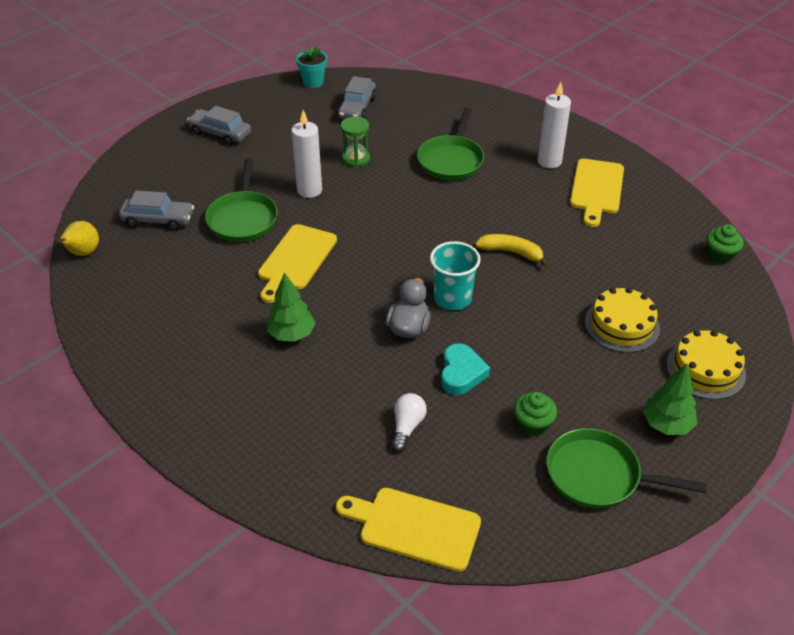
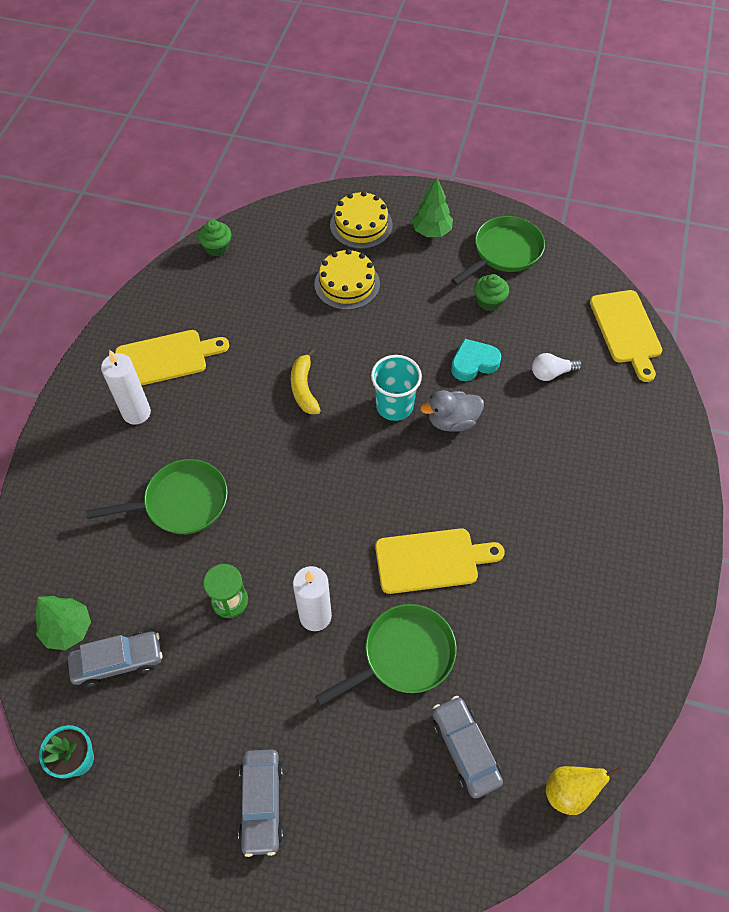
camera: 120 degrees left, 15 degrees up
(291, 334) = (524, 505): green tree -> green tree (68, 629)
(599, 476) = (504, 252): green pan -> green pan turned 120 degrees counterclockwise

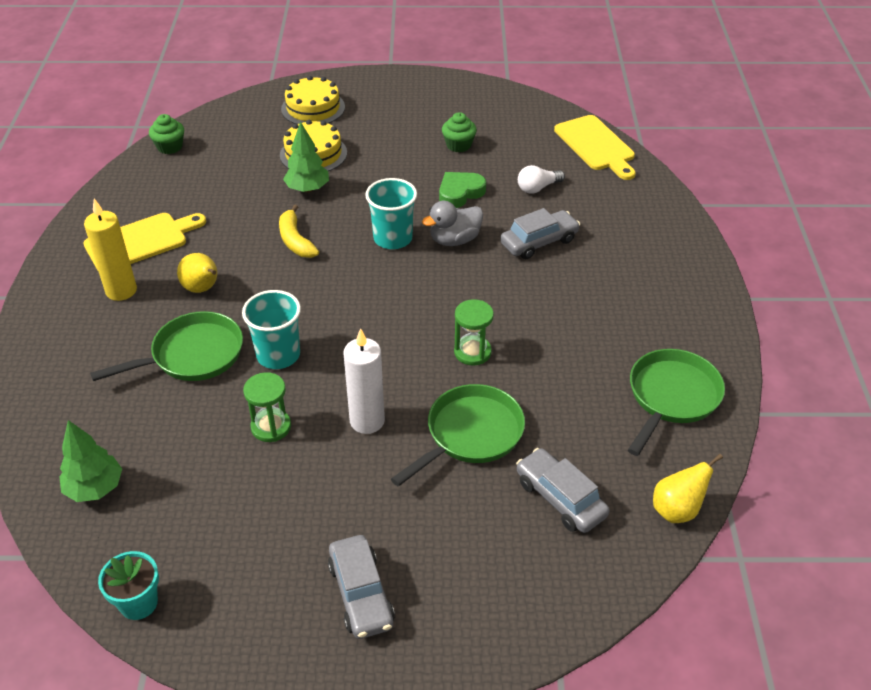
camera: 15 degrees left, 15 degrees down
(118, 661) = (161, 505): grey car -> grey car (539, 242)
(136, 413) = (121, 291): white candle -> yellow candle
(207, 427) = (202, 289): none -> yellow pear
(256, 520) = (278, 355): none -> turquoise cup
(431, 231) = (384, 103): green tree -> green tree (308, 189)
(432, 560) = (472, 352): yellow cutting board -> green hourglass
(473, 363) = (460, 193): turquoise heart -> green heart
(504, 252) = (460, 107): green pan -> green pan (671, 397)

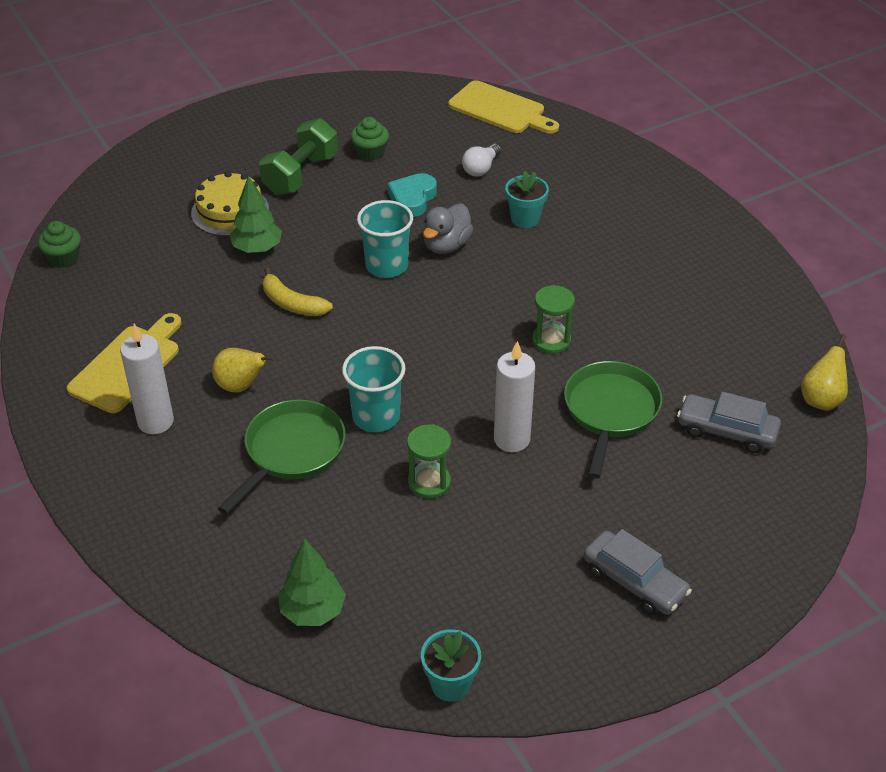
camera: 30 degrees left, 0 degrees up
(121, 291) = (155, 422): yellow candle -> white candle
(313, 108) = (185, 164): yellow cake -> none
(390, 144) = (301, 175): none -> green dumbbell
(460, 193) = (412, 199): green heart -> turquoise heart
(539, 242) = (525, 219): grey car -> turquoise flower pot
(671, 397) = (745, 311): green pan -> none

